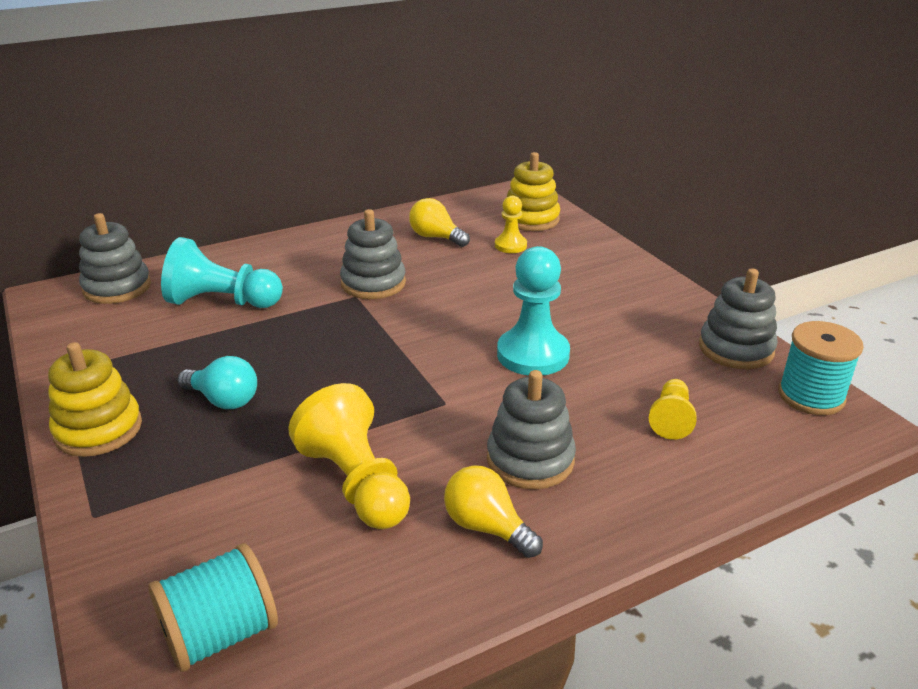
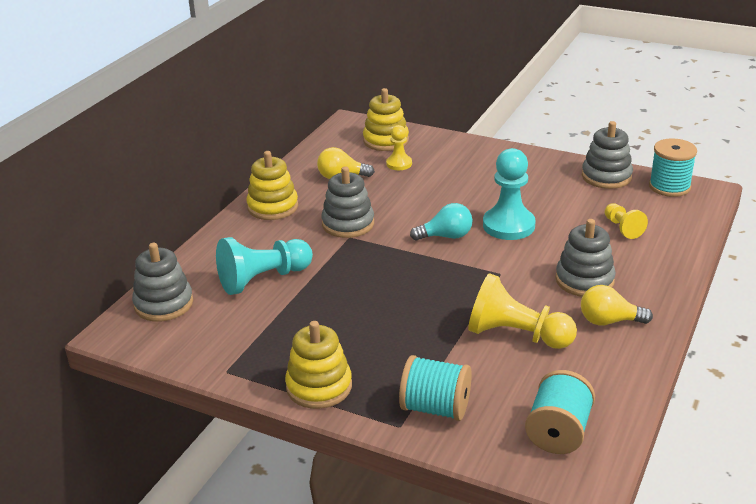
camera: 35 degrees left, 0 degrees up
(153, 518) = (435, 408): none -> turquoise spool
(223, 400) = (369, 333): turquoise light bulb -> turquoise light bulb (446, 236)
(333, 241) = (273, 207): none -> yellow stacking toy

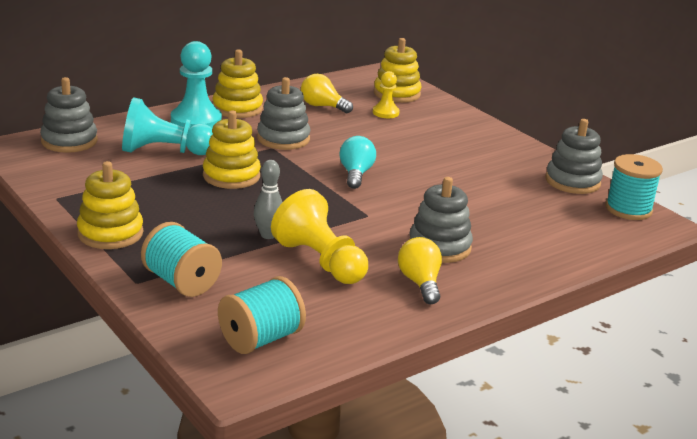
camera: 25 degrees right, 5 degrees down
(350, 281) = (231, 176): none -> yellow stacking toy
(446, 236) = (356, 174): turquoise light bulb -> turquoise light bulb turned 105 degrees counterclockwise
(448, 328) = (268, 235): none -> grey bowling pin
(508, 225) = (424, 185): turquoise pawn -> turquoise pawn (196, 121)
(609, 321) = (420, 283): yellow light bulb -> yellow light bulb turned 45 degrees clockwise
(622, 228) = (533, 223): yellow pawn -> none

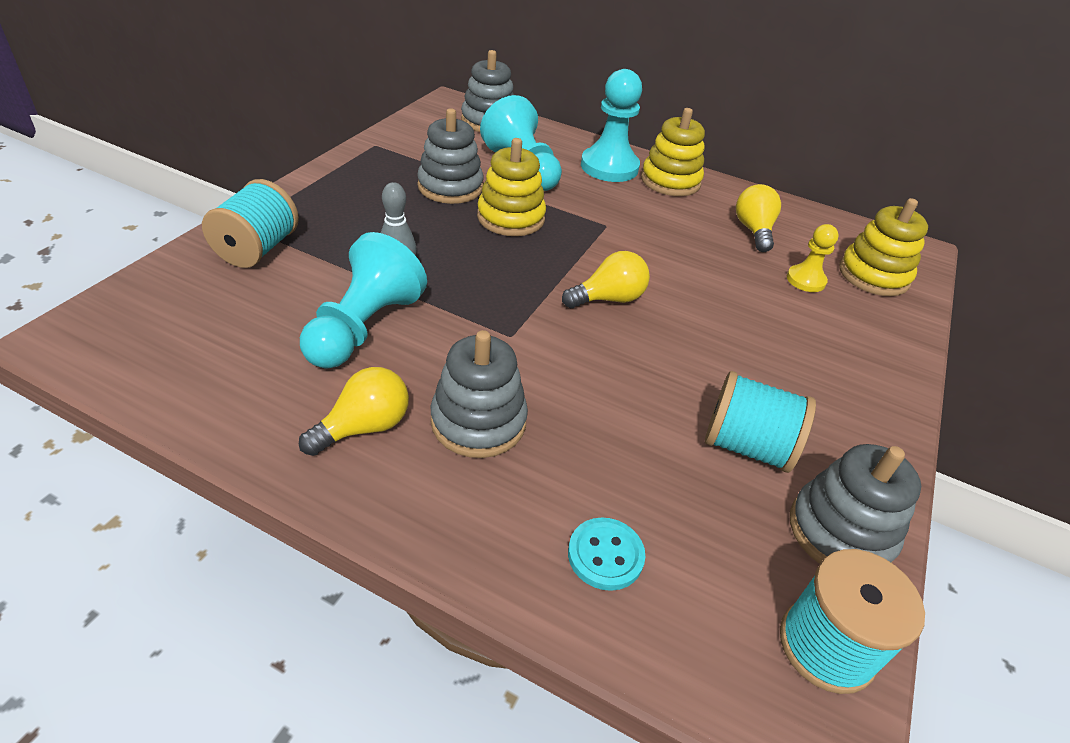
camera: 60 degrees right, 15 degrees up
(110, 233) = (329, 187): yellow stacking toy -> none
(260, 339) = (160, 330): turquoise spool -> turquoise spool (746, 446)
(283, 139) = (636, 226): grey stacking toy -> grey stacking toy (450, 187)
(320, 261) = (363, 327): yellow pawn -> turquoise pawn
(356, 174) = (608, 299): turquoise light bulb -> yellow light bulb
(555, 241) = (605, 555): none -> turquoise button

